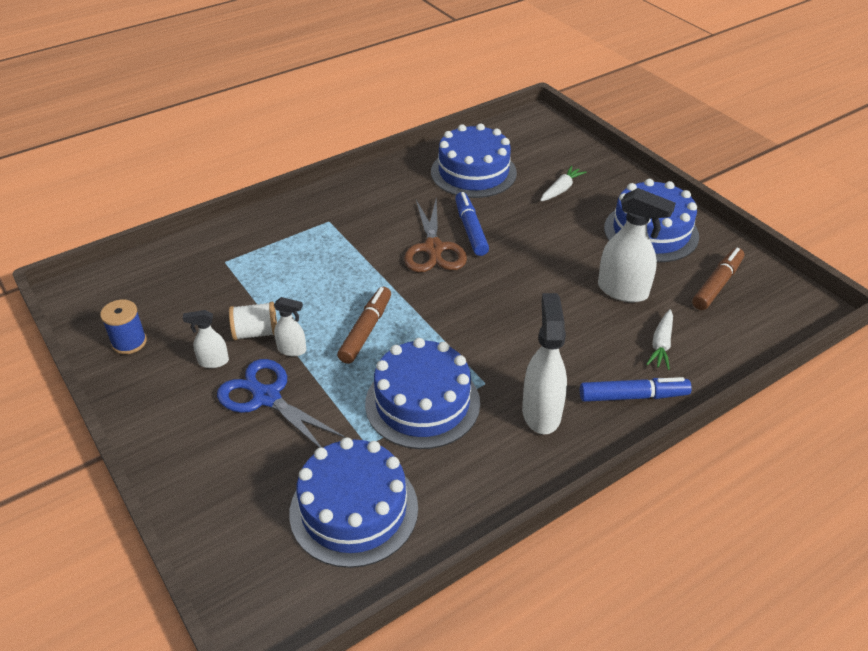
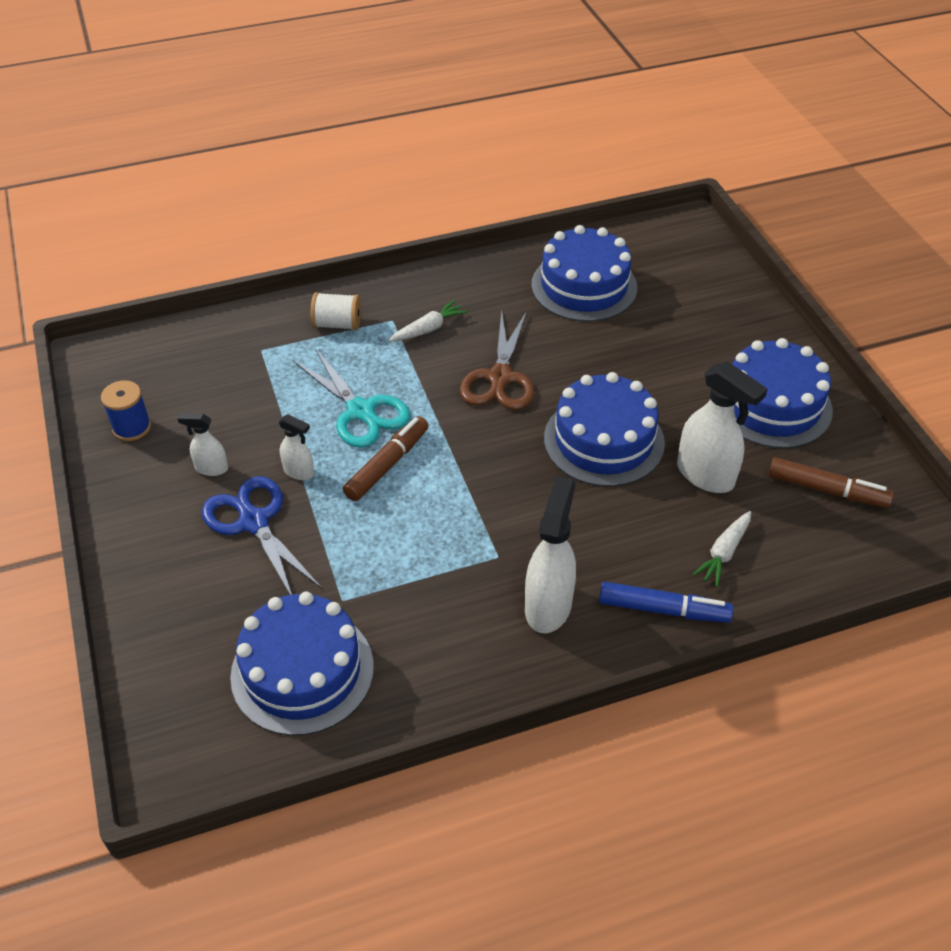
camera: 15 degrees right, 5 degrees up
(256, 333) = (267, 443): white spool -> white spool (337, 324)
(328, 293) = (361, 411): none -> turquoise scissors
(422, 403) = (419, 565): blue cake -> blue cake (604, 440)
(470, 229) = (552, 361): blue marker -> none
(561, 189) = (682, 327): white carrot -> white carrot (428, 329)
(717, 284) = (826, 490): brown marker -> brown marker turned 60 degrees clockwise

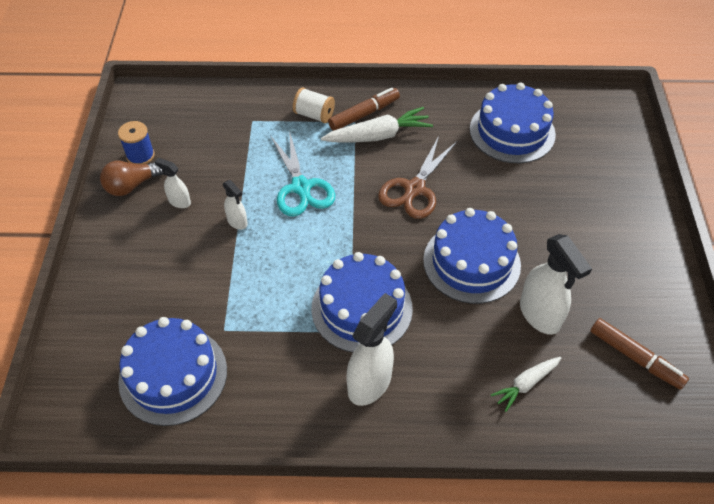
camera: 20 degrees right, 5 degrees up
(138, 466) = (132, 185): none -> brown light bulb
(254, 522) = (190, 251): blue scissors -> none
(387, 465) = (301, 234): brown marker -> brown marker (364, 114)
(428, 329) = (378, 136): white carrot -> white carrot, size x1.64
(663, 609) = (456, 415): blue marker -> none
(772, 405) = (621, 271): blue cake -> blue cake (362, 308)

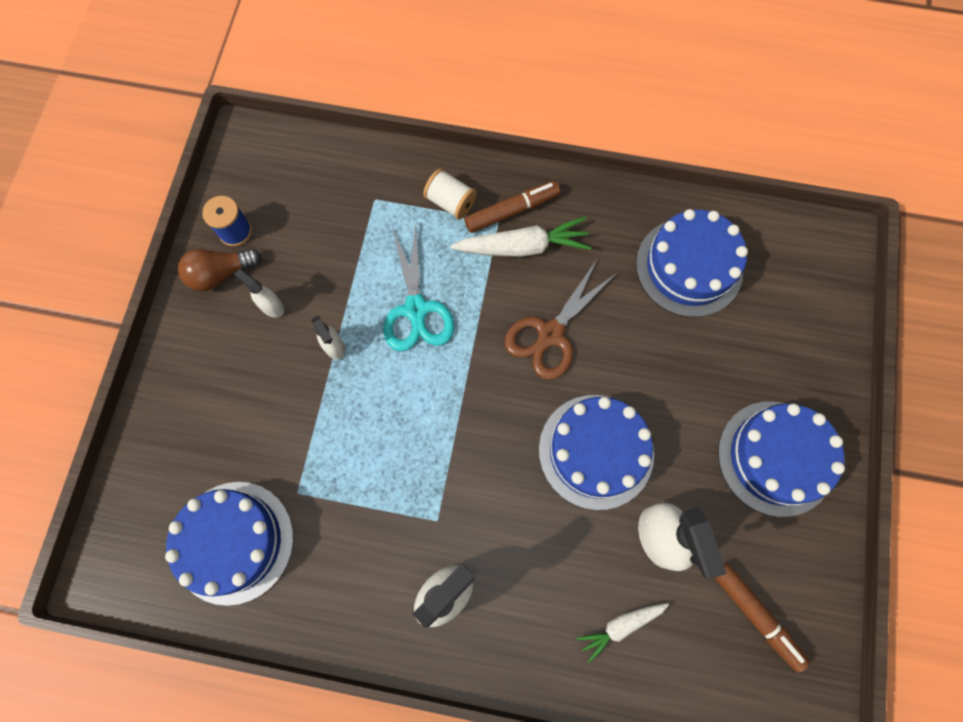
camera: 10 degrees right, 20 degrees up
(362, 308) = (456, 492): blue cake -> blue cake (775, 458)

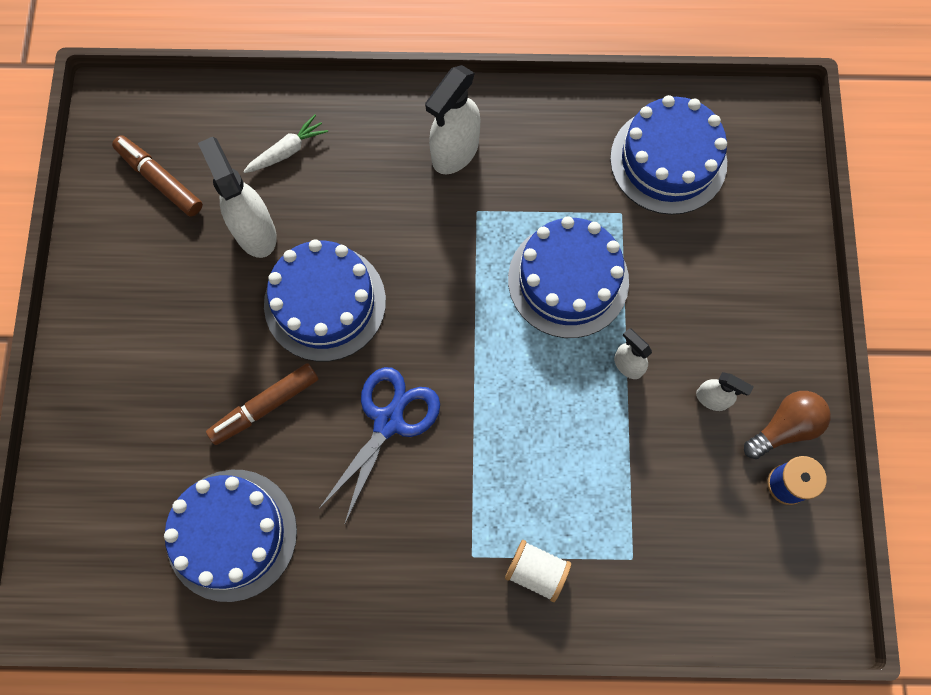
camera: 170 degrees right, 0 degrees up
(416, 309) = (547, 424): turquoise scissors -> none
(511, 211) = (458, 573): brown marker -> brown marker (265, 406)
(522, 247) = (436, 525): white carrot -> none
(550, 334) = (388, 421): brown scissors -> blue scissors
(775, 458) = (135, 327): blue cake -> blue cake (568, 280)

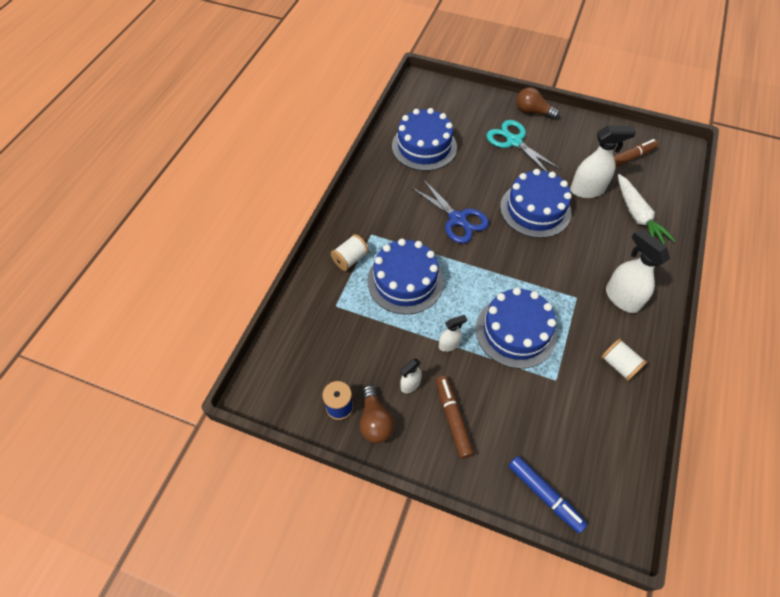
camera: 110 degrees right, 15 degrees down
(79, 359) = (532, 112): none -> brown light bulb
(171, 374) = (514, 141): none -> turquoise scissors
(265, 406) = (484, 172): brown marker -> brown marker (453, 419)
(287, 151) = (637, 216): white carrot -> white carrot, size x1.64
(566, 141) = (619, 365): none -> white spool
(668, 160) = (591, 426): blue cake -> blue cake (405, 281)
(779, 197) = (544, 495): none -> blue marker

